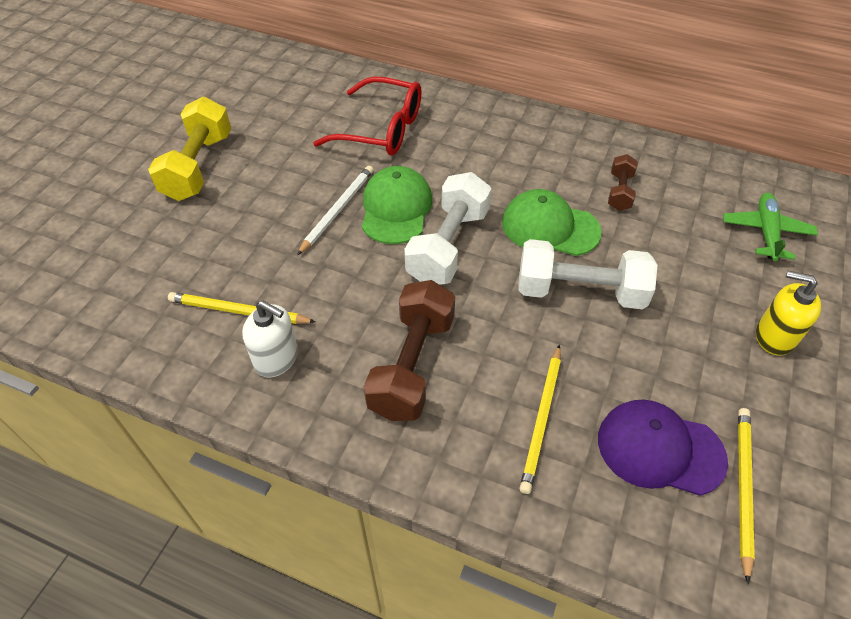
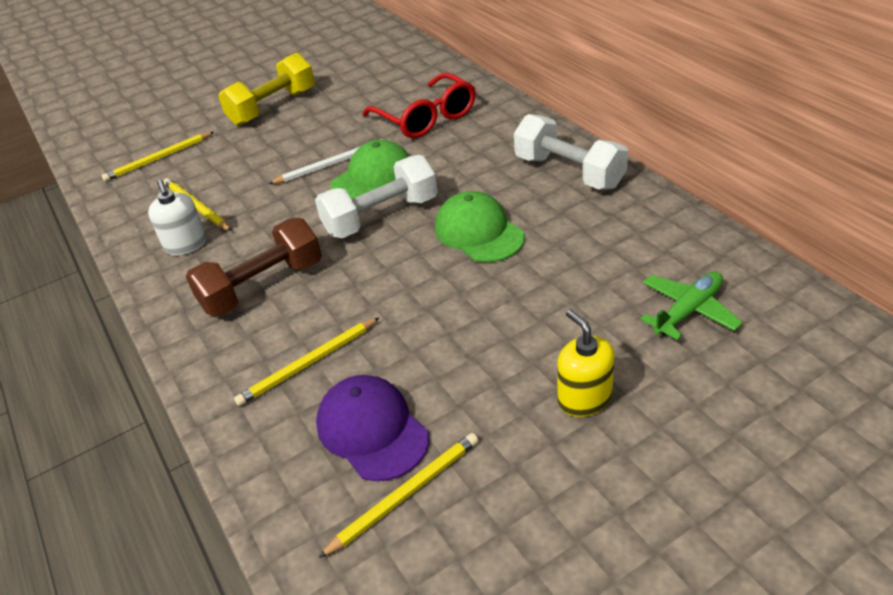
camera: 40 degrees right, 10 degrees down
(121, 273) = (158, 159): none -> yellow pencil
(580, 292) = (446, 289): white dumbbell -> white dumbbell (568, 172)
(619, 192) = (576, 226): brown dumbbell -> none

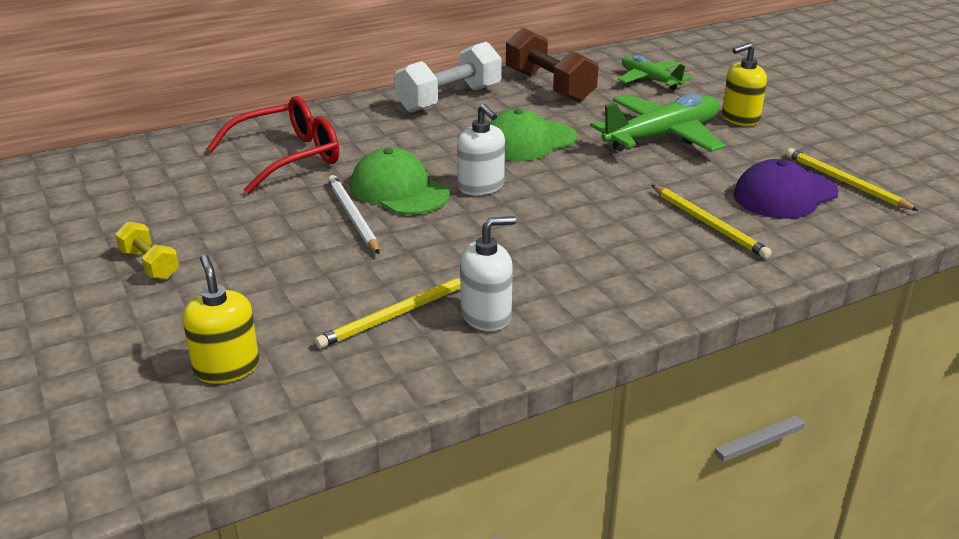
camera: 90 degrees left, 10 degrees down
(158, 159) = (227, 368): yellow pencil -> yellow soap dispenser
(262, 286) = (586, 254): brown dumbbell -> brown dumbbell (549, 86)
(272, 107) = (150, 265): yellow dumbbell -> yellow dumbbell, size x0.53
(381, 216) = (481, 187): white dumbbell -> white soap dispenser
(511, 327) = (663, 136): none -> green plane

